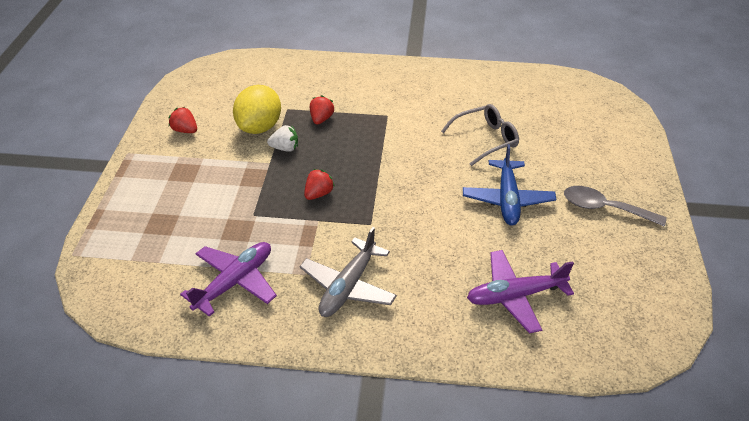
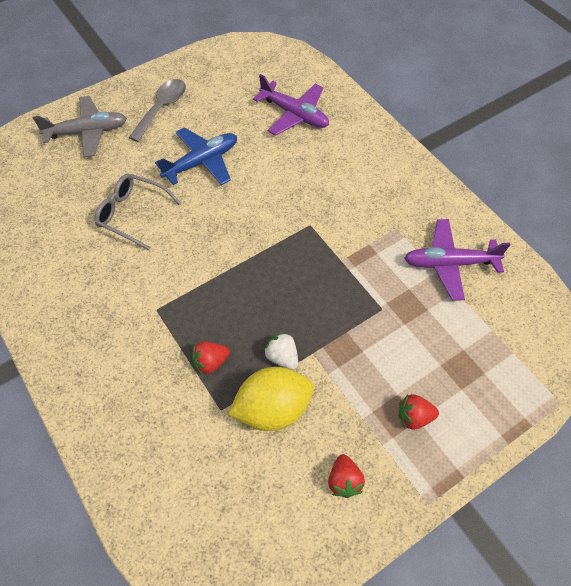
camera: 130 degrees left, 15 degrees up
(318, 194) = (313, 282): red strawberry -> red strawberry (414, 417)
(348, 287) = (379, 197): grey plane -> grey plane (87, 132)
(605, 208) = (162, 108): grey spoon -> grey spoon turned 135 degrees counterclockwise

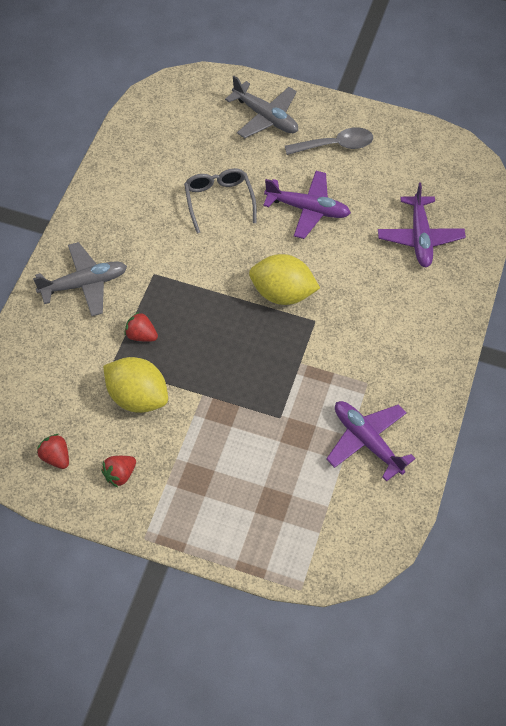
camera: 50 degrees right, 0 degrees up
(112, 374) = (84, 284): none -> grey plane
(202, 162) = (308, 209): blue plane -> purple plane
(264, 230) = (282, 293): none -> yellow lemon
(282, 357) = (182, 377): white strawberry -> none
(414, 417) = (204, 492): red strawberry -> red strawberry (56, 457)

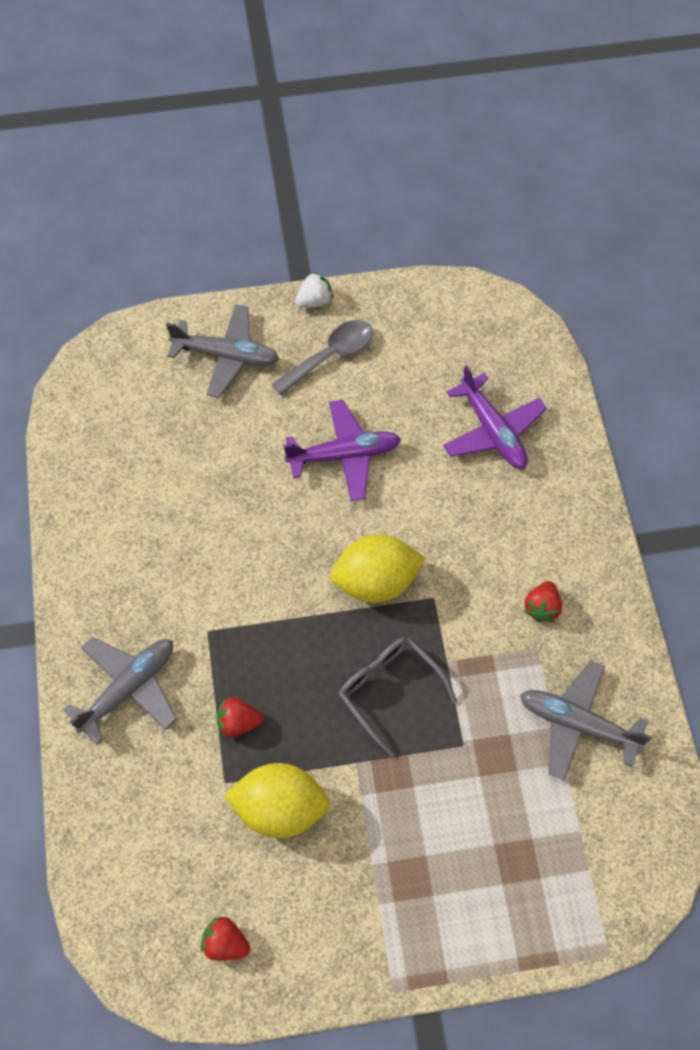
camera: 25 degrees left, 5 degrees up
(120, 474) = (317, 923): red strawberry -> red strawberry (541, 607)
(219, 201) = (232, 494): grey glasses -> grey glasses (389, 690)
(345, 108) = (314, 301): none -> white strawberry
(366, 441) = (577, 723): purple plane -> grey plane

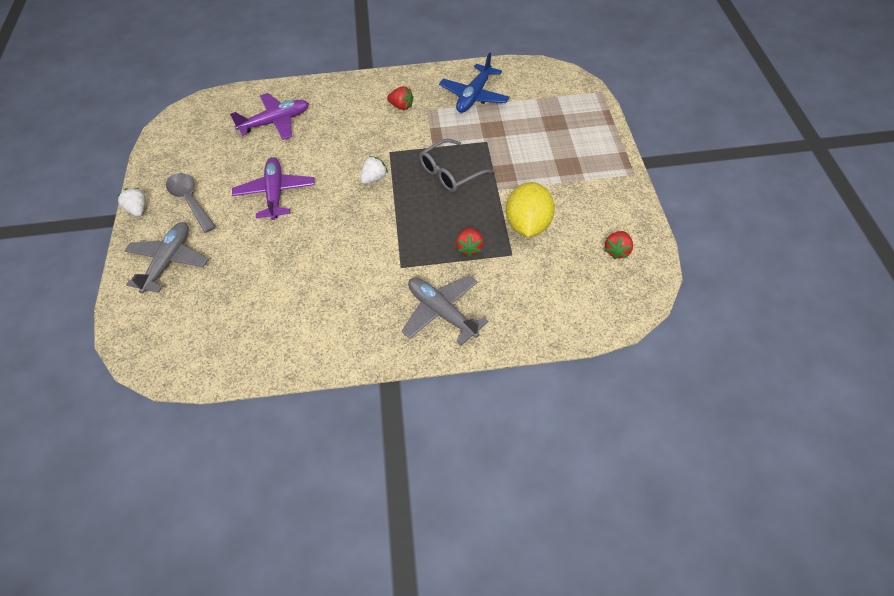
camera: 85 degrees left, 10 degrees down
(376, 581) = (374, 178): yellow lemon -> white strawberry
(577, 723) = (474, 96): grey plane -> blue plane

